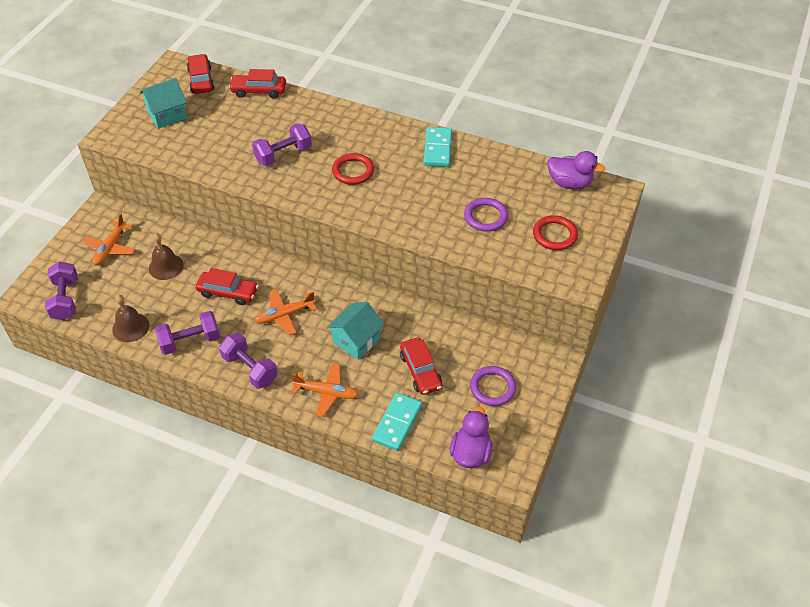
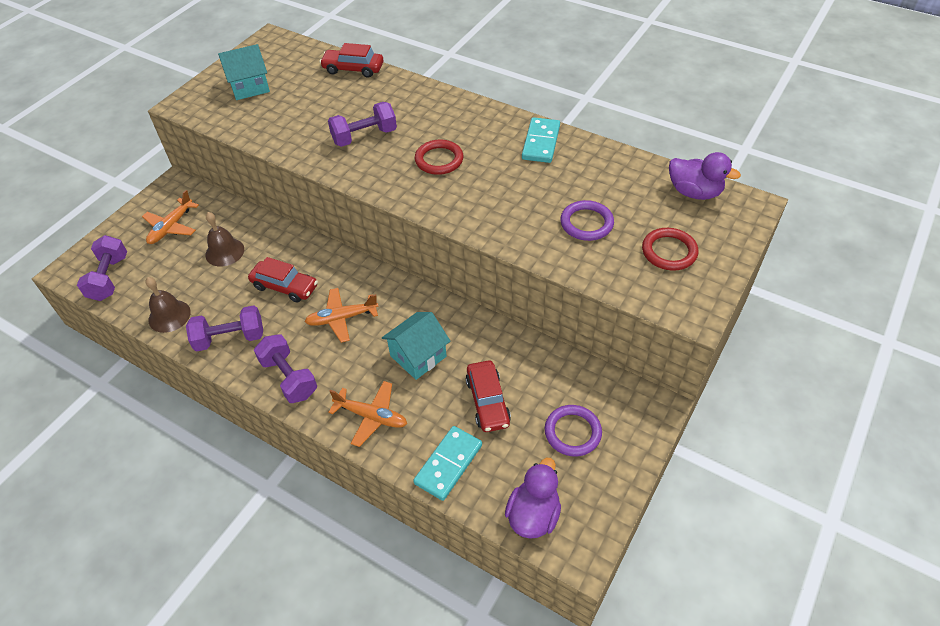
camera: 10 degrees right, 0 degrees up
(201, 80) = (295, 54): red car -> none

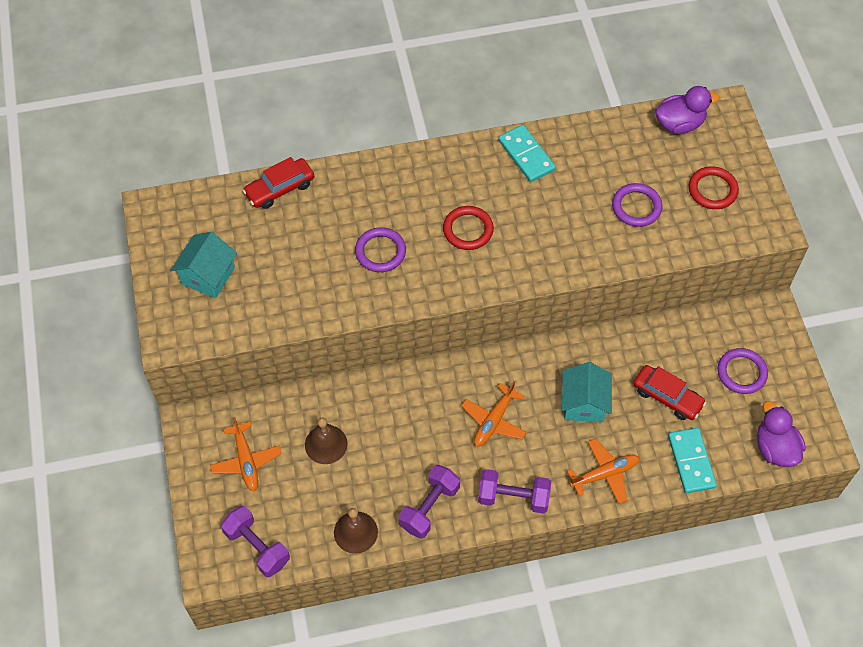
camera: 45 degrees left, 10 degrees up
(285, 287) = (416, 432): red car -> none
(364, 136) = (380, 252): purple dumbbell -> purple ring

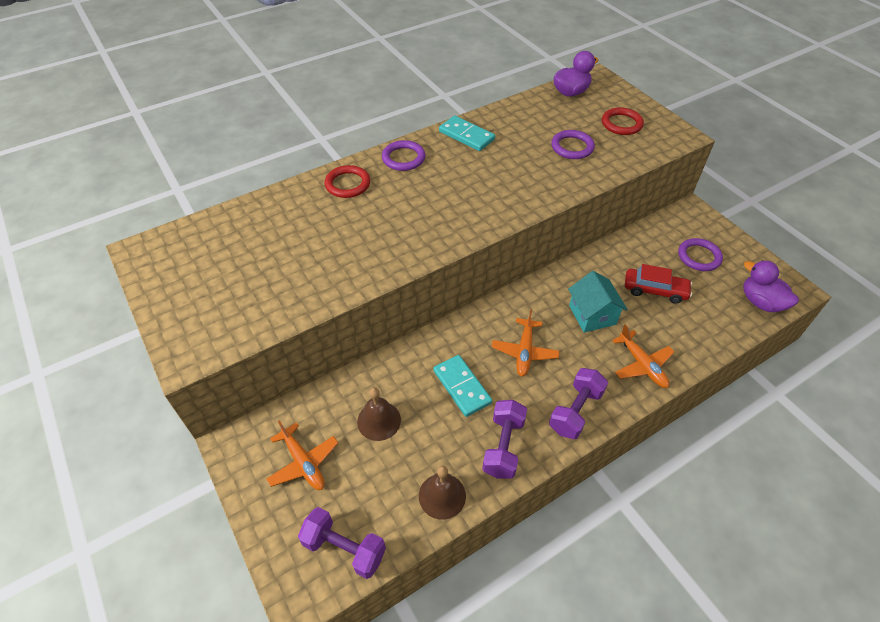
camera: 20 degrees left, 10 degrees down
(208, 275) = (213, 290): turquoise house -> none
(280, 188) = (263, 206): red car -> none
(380, 252) = (375, 229): purple ring -> purple ring (403, 158)
(468, 230) = (445, 194): red ring -> red ring (347, 184)
(513, 497) = (575, 411): purple dumbbell -> purple dumbbell turned 45 degrees counterclockwise
(605, 474) = (642, 365): orange plane -> orange plane turned 105 degrees clockwise
(691, 461) = (705, 332): turquoise domino -> turquoise domino (462, 387)

